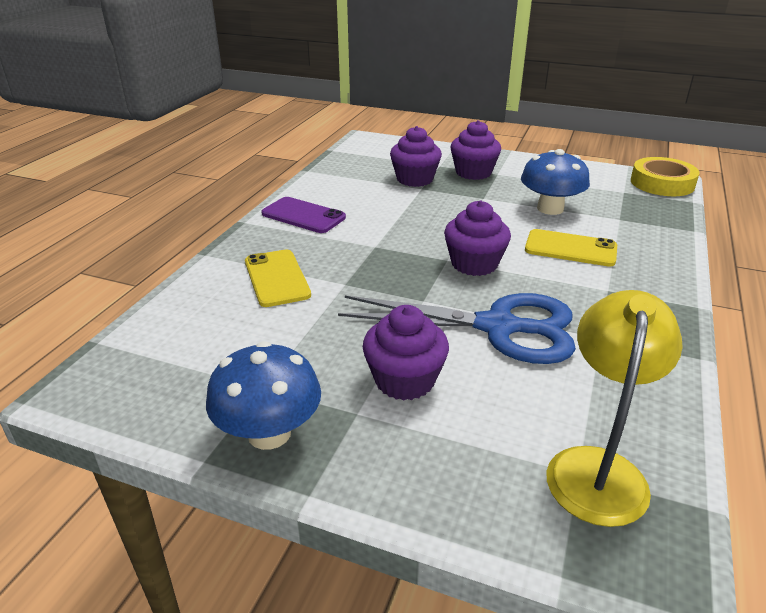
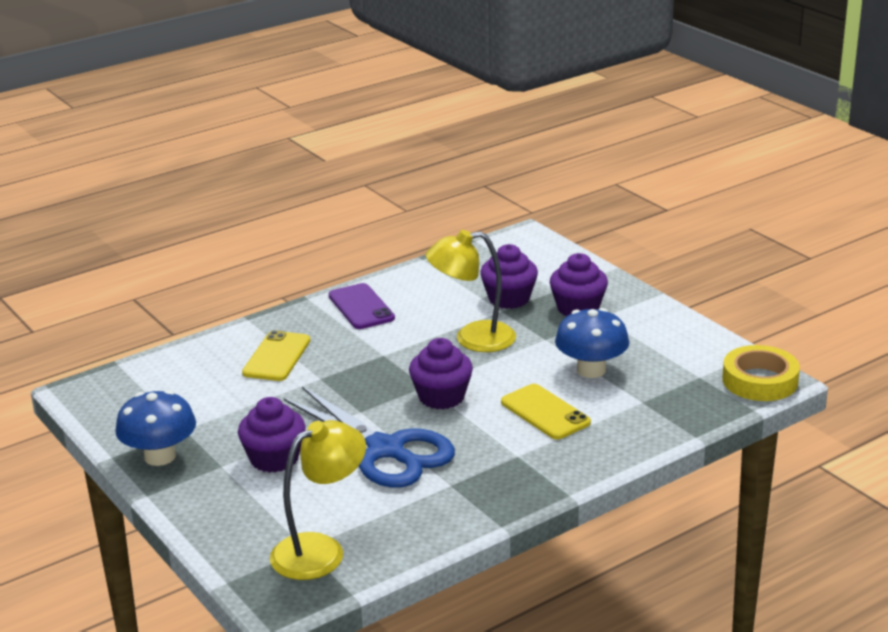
camera: 35 degrees right, 5 degrees down
(430, 213) = (472, 339): none -> yellow lamp

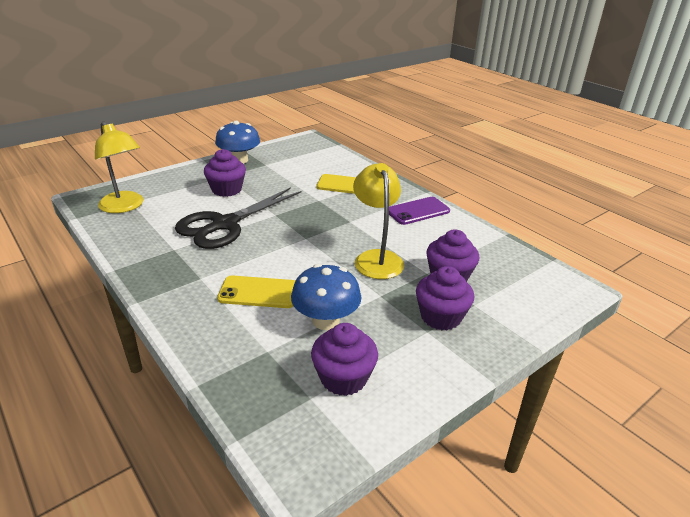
camera: 85 degrees right, 5 degrees up
(386, 450) = (225, 224): blue scissors -> black scissors
(441, 397) = (289, 245): purple cupcake -> purple cupcake (343, 378)
(545, 412) = (259, 292): yellow phone -> yellow phone turned 45 degrees clockwise
(760, 381) = (298, 453): yellow tape -> none

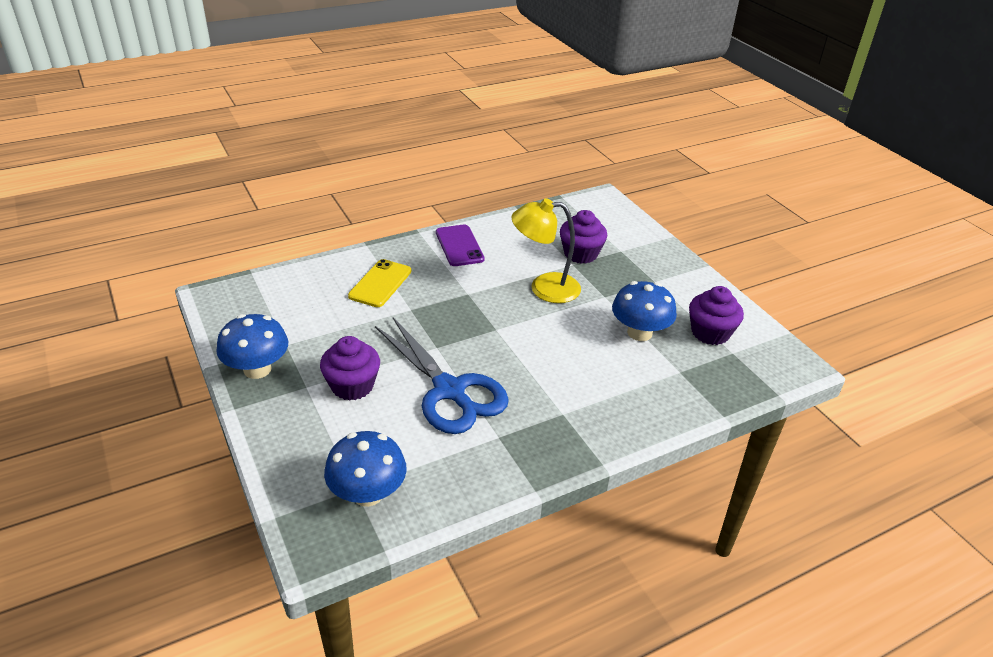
camera: 80 degrees left, 5 degrees up
(125, 207) = (368, 493): yellow lamp -> blue mushroom
(225, 224) = (449, 391): black scissors -> blue scissors
(259, 292) = (594, 371): yellow phone -> none
(440, 317) = (636, 270): purple cupcake -> none

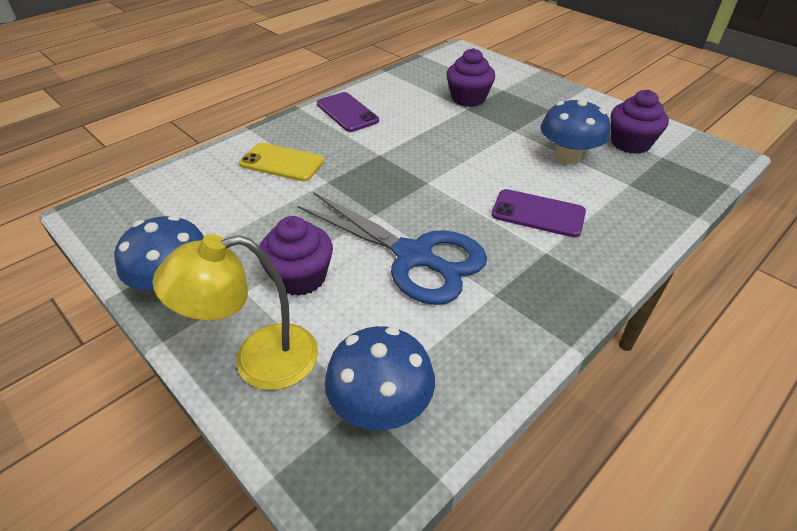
camera: 15 degrees left, 5 degrees up
(380, 283) = (282, 163): yellow phone -> yellow phone turned 75 degrees counterclockwise
(544, 288) = (452, 134): yellow lamp -> yellow lamp (259, 360)
(577, 379) = (538, 213): none -> purple phone

